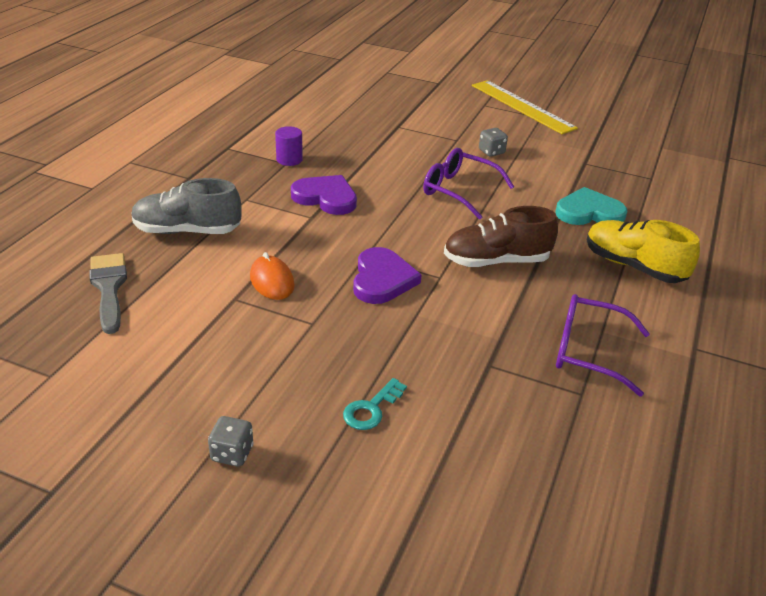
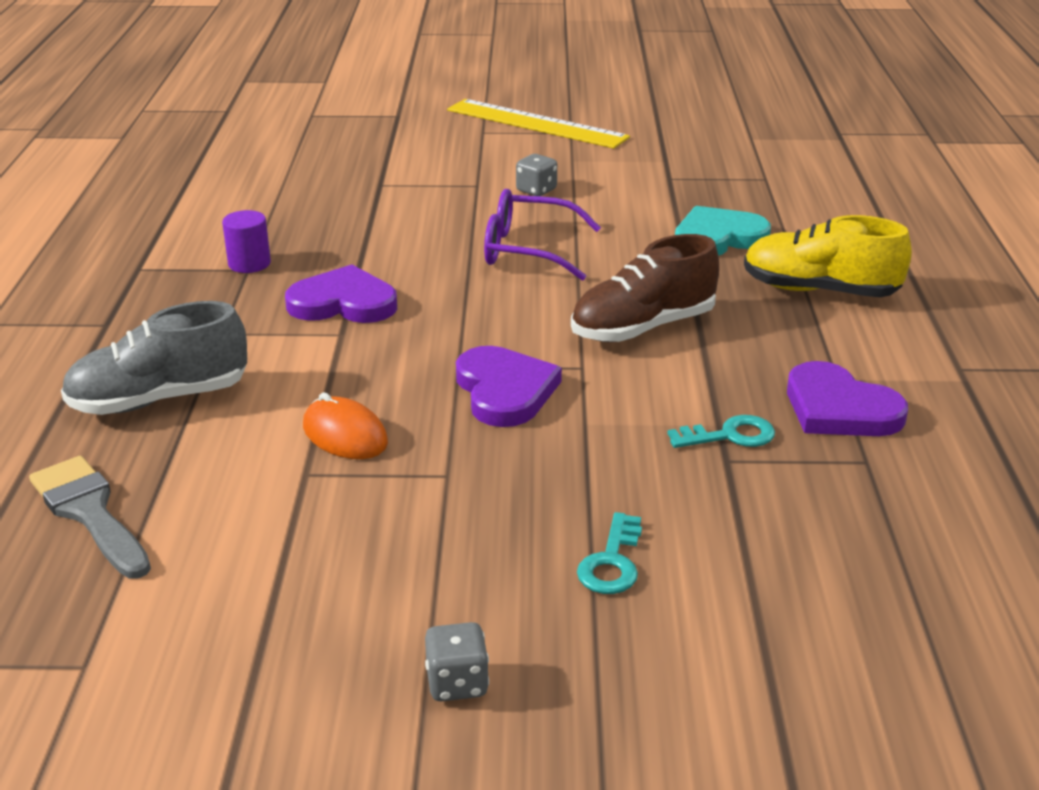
camera: 20 degrees left, 5 degrees down
(502, 349) = (729, 436): none -> turquoise key
(589, 352) = (839, 408): purple glasses -> purple heart

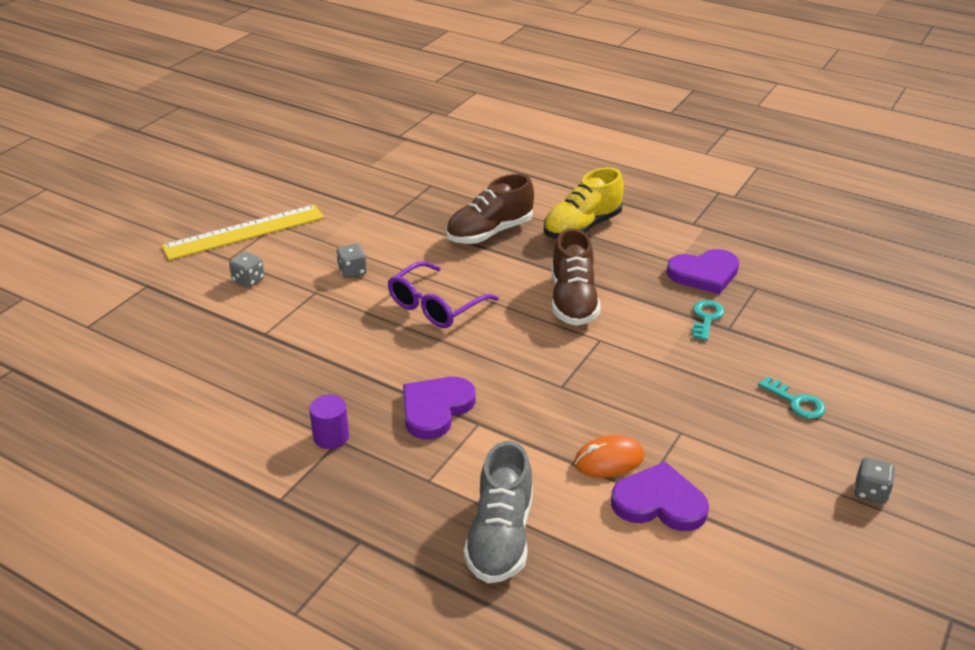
camera: 60 degrees left, 5 degrees up
(90, 513) = (626, 607): grey brush -> none
(458, 150) = (248, 280): none -> grey dice
(505, 391) = (604, 378): purple heart -> purple heart (659, 502)
(718, 238) = (489, 232): turquoise heart -> brown shoe

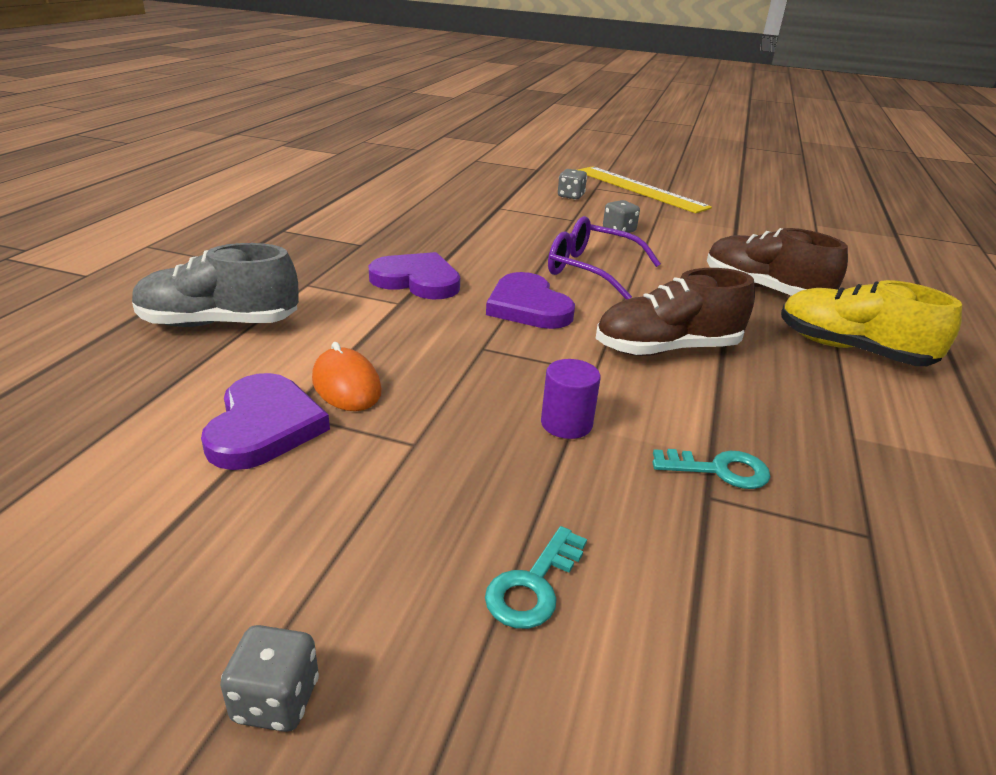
camera: 75 degrees right, 5 degrees down
(331, 437) = (364, 241): purple cylinder -> purple cylinder (566, 424)
(704, 274) = (849, 468): purple heart -> purple heart (528, 306)

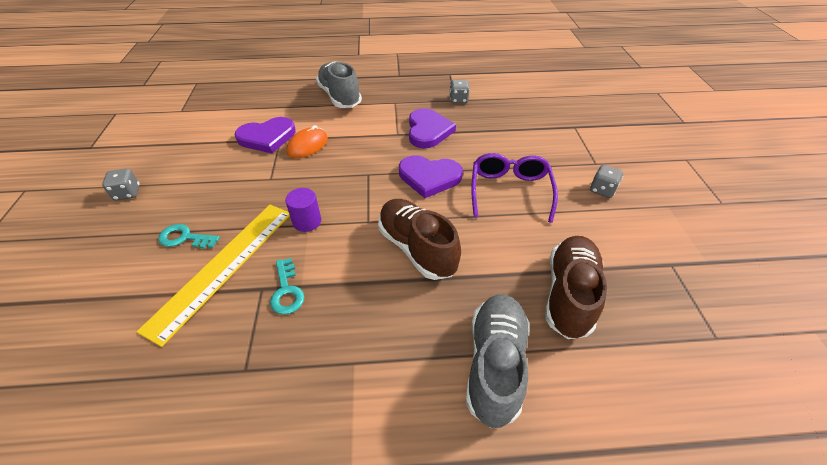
camera: 70 degrees right, 15 degrees up
(528, 306) = (429, 177): purple heart -> purple heart turned 120 degrees counterclockwise
(570, 196) = (645, 151): grey dice -> grey dice (458, 100)
(639, 189) = (723, 183): yellow ruler -> yellow ruler (223, 266)
(851, 350) = (494, 364): yellow shoe -> grey shoe

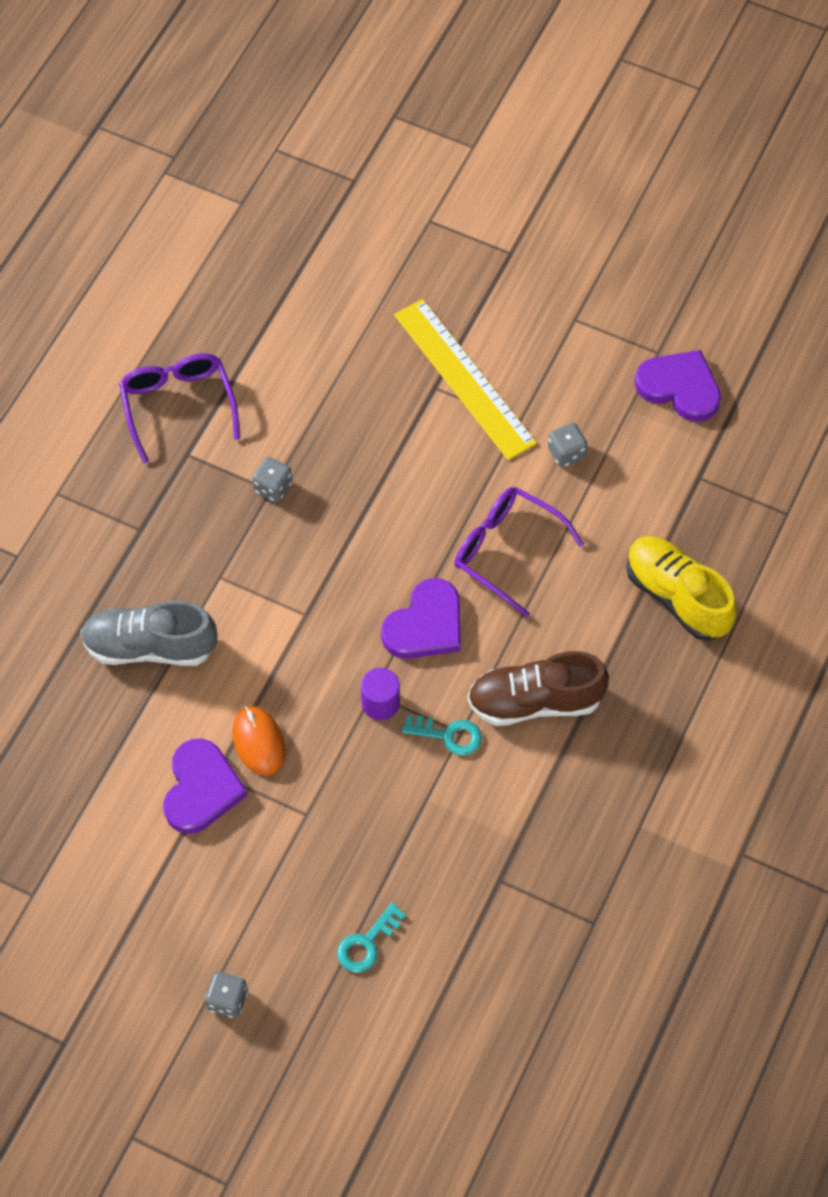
camera: 60 degrees left, 15 degrees up
(223, 266) = (442, 911): yellow ruler -> yellow ruler (464, 379)
(286, 291) = (518, 856): turquoise key -> turquoise key (448, 735)
(307, 221) = (421, 799): purple cylinder -> purple cylinder (380, 703)
(428, 131) = (325, 572): purple heart -> purple heart (680, 387)
(470, 64) = (178, 406): none -> purple glasses
(494, 364) = (708, 709): grey shoe -> none
(569, 294) = (677, 597): brown shoe -> yellow shoe

